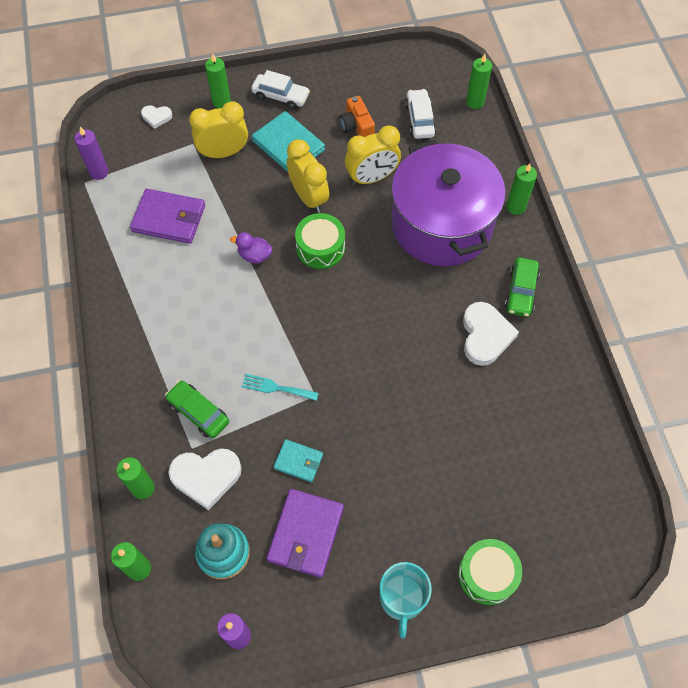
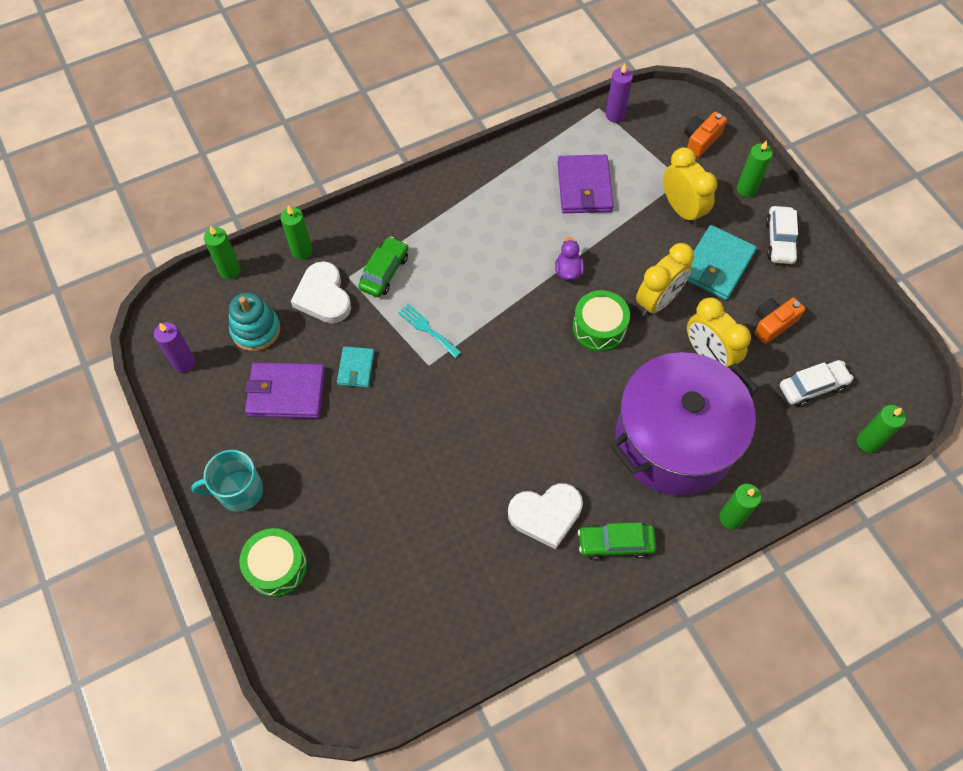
camera: 75 degrees right, 0 degrees up
(156, 117) = (701, 140): white heart -> orange camera
(276, 388) = (427, 329): turquoise fork -> turquoise fork turned 45 degrees counterclockwise

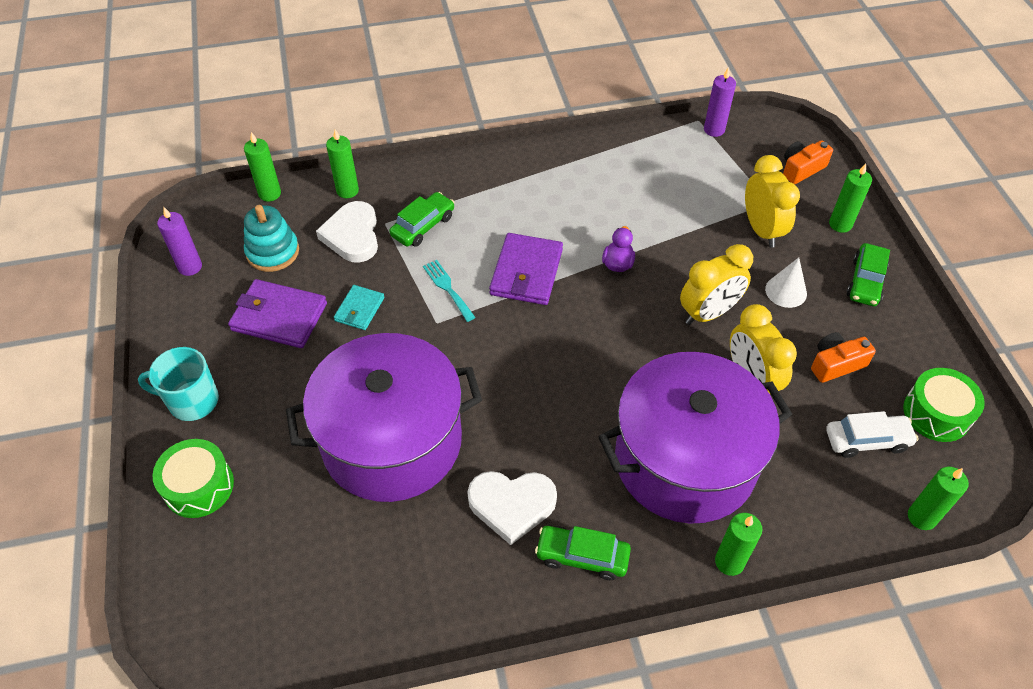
camera: 15 degrees right, 10 degrees down
(428, 484) = (392, 441): none -> purple pot
(584, 187) = (660, 189): purple wallet -> purple wallet (526, 272)
(599, 327) = (634, 326): green drum -> green drum (936, 413)
(716, 265) = (786, 291): turquoise wallet -> white cone
(779, 240) = (865, 281): white car -> green car

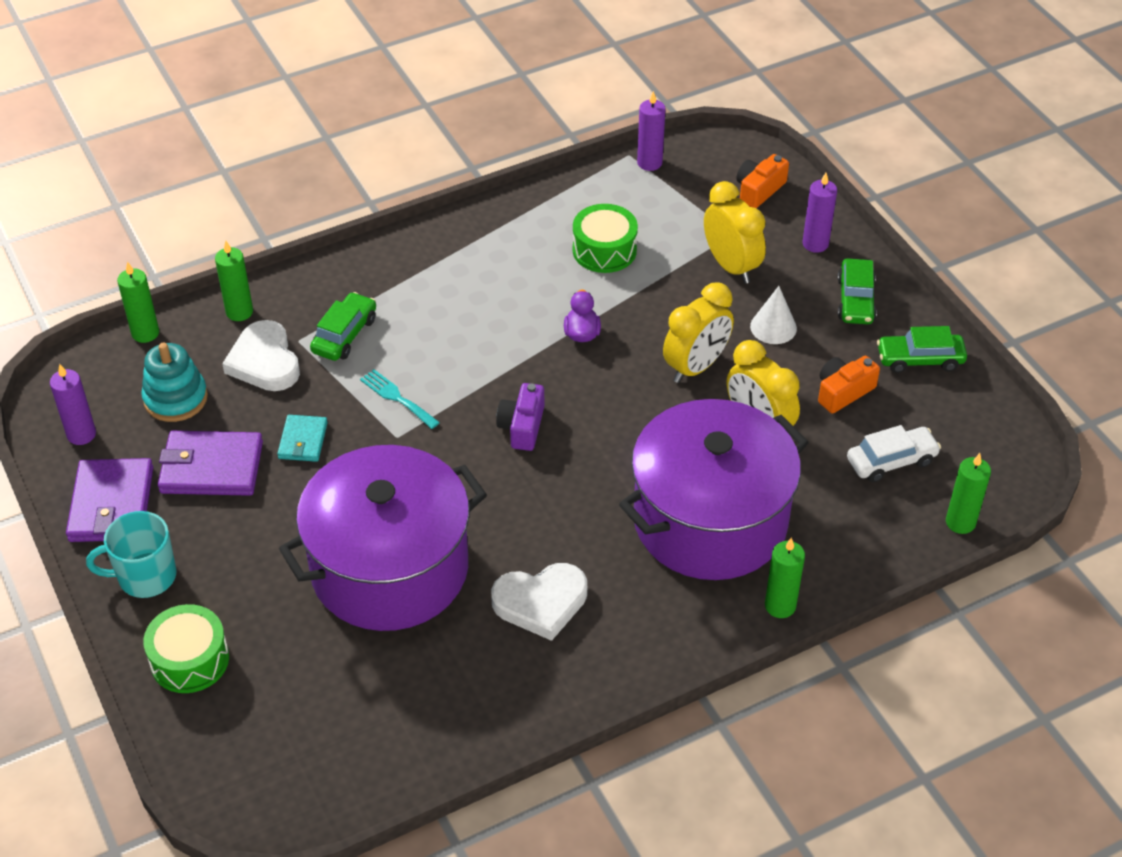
camera: 15 degrees left, 5 degrees down
(526, 272) = (481, 363): purple wallet -> purple wallet (111, 504)
(544, 336) = (522, 426): none -> purple camera
(582, 556) = (629, 634): green car -> green car (920, 359)
(840, 224) = (815, 244): green candle -> purple candle
(936, 413) = (955, 420): green drum -> green drum (604, 250)

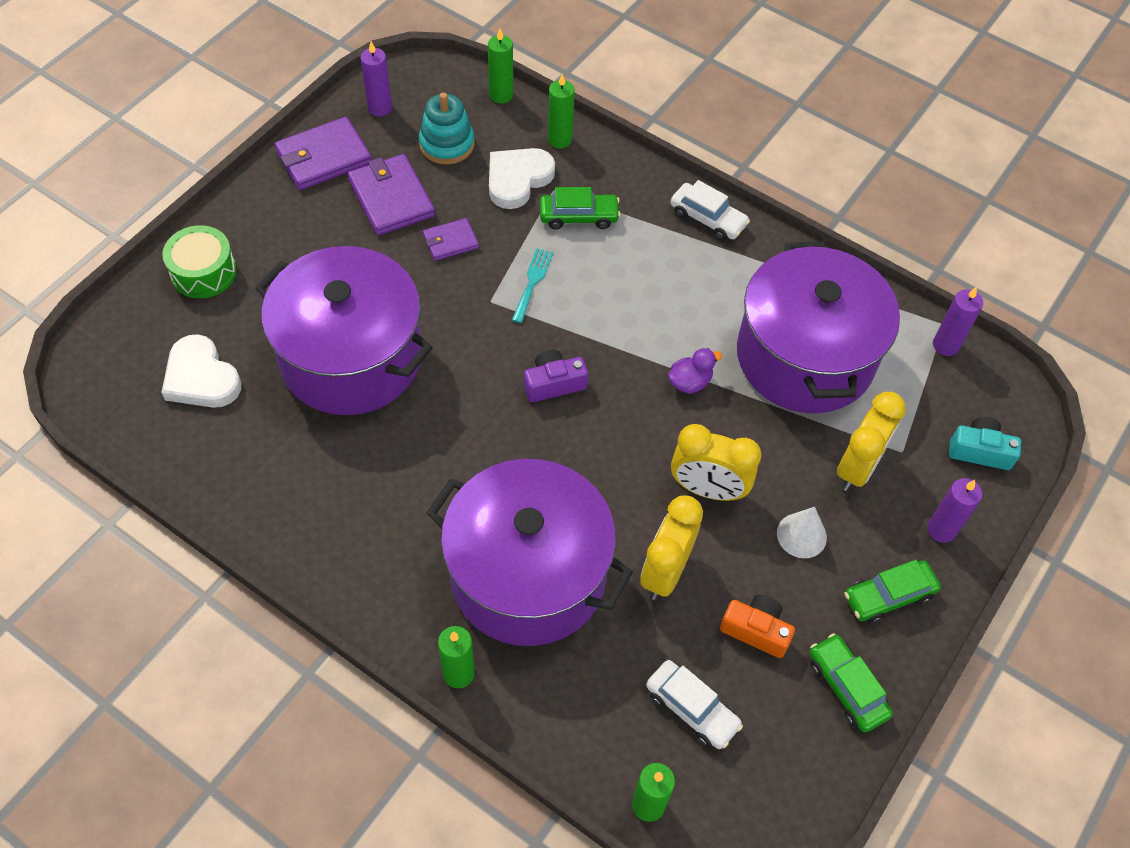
camera: 60 degrees right, 10 degrees up
(145, 576) = (267, 209): turquoise mug -> none
(303, 440) = (450, 241): turquoise wallet -> purple wallet
(414, 248) = (708, 219): none -> white car
(541, 602) = (369, 479): white heart -> white heart (201, 378)
(604, 250) = (805, 356): green drum -> purple pot
(759, 190) = (979, 451): orange camera -> turquoise camera

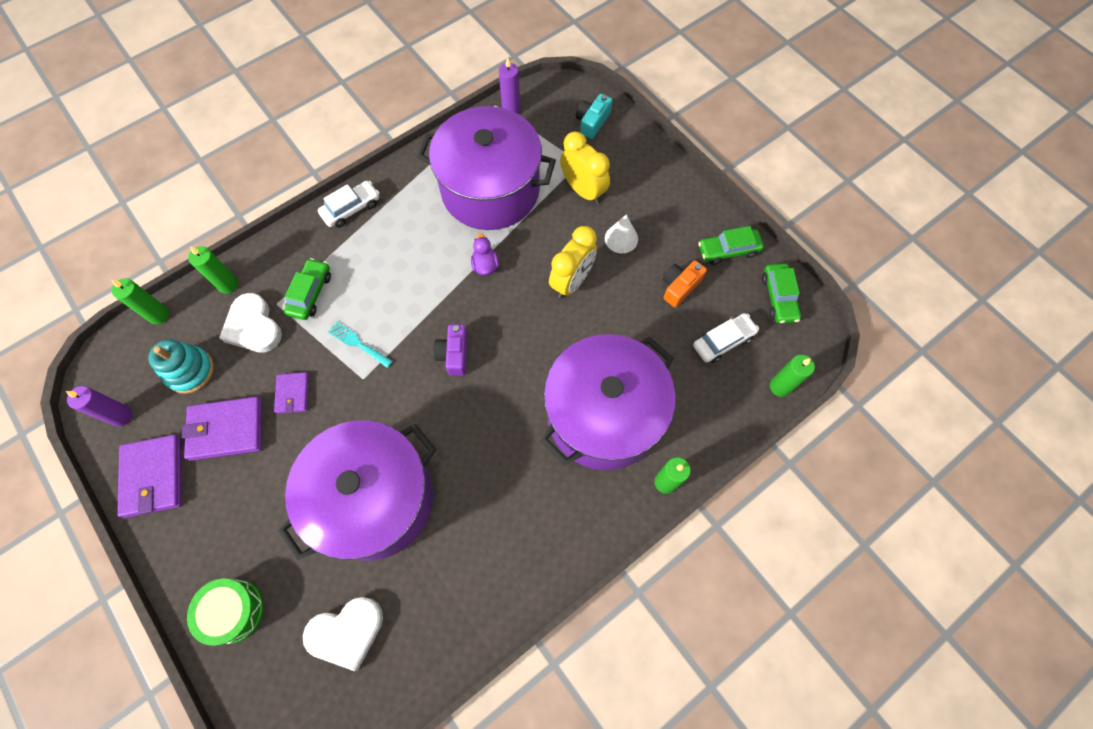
camera: 70 degrees left, 10 degrees up
(665, 571) = (624, 326): yellow clock -> none
(888, 596) = (675, 206): green car -> green car (778, 297)
(941, 530) = (639, 162): purple candle -> none

